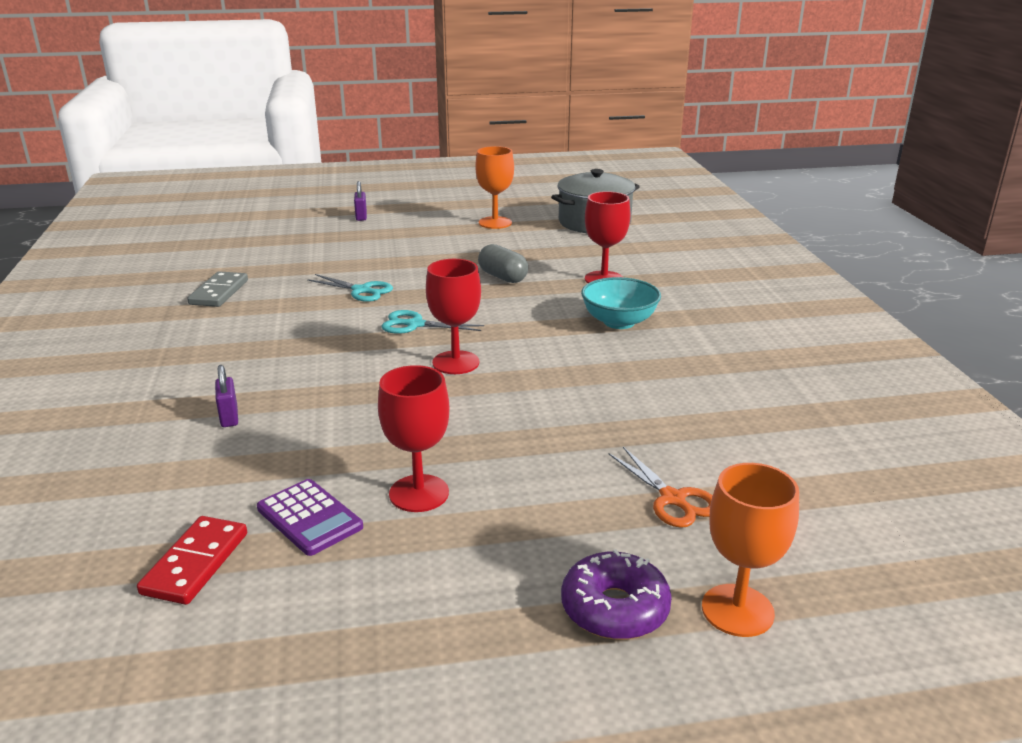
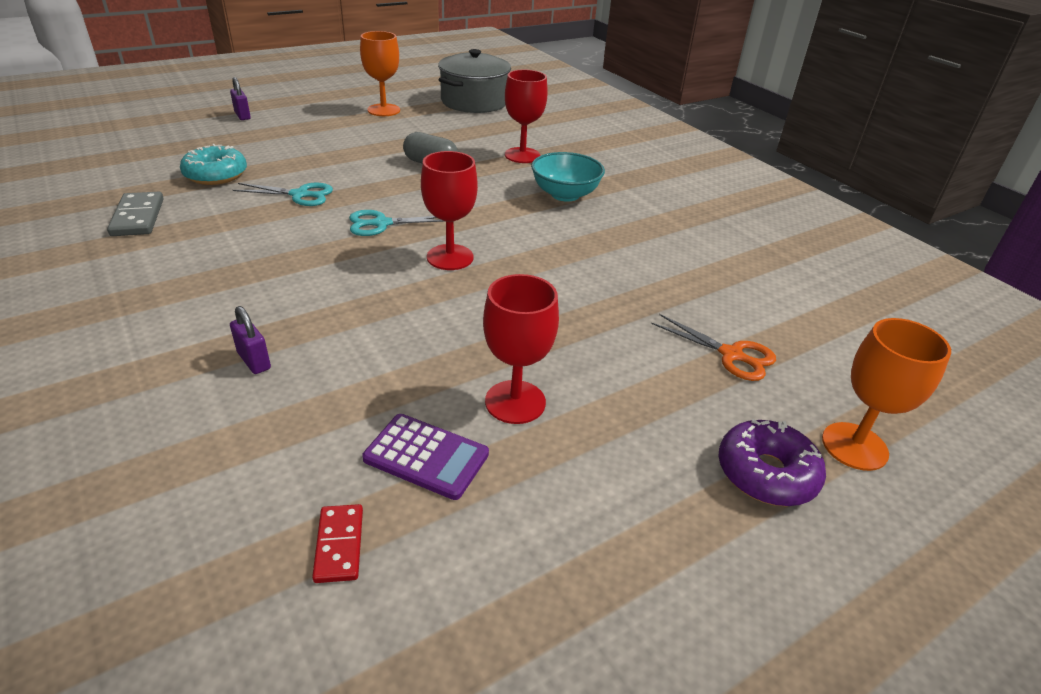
camera: 25 degrees left, 10 degrees up
(196, 563) = (339, 545): red domino -> red domino, size x0.66
(303, 265) = (216, 175): none -> turquoise donut

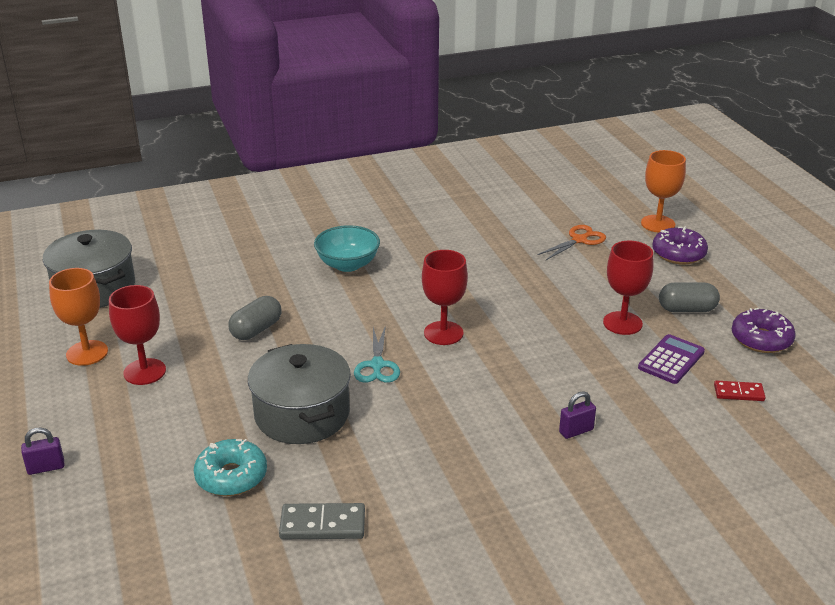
camera: 75 degrees left, 5 degrees down
(299, 195) = (302, 414): turquoise scissors -> grey pot
(517, 593) = (761, 339): none -> purple donut
(522, 155) = (257, 275): red goblet -> red goblet (144, 372)
(582, 480) = (687, 309): none -> grey capsule

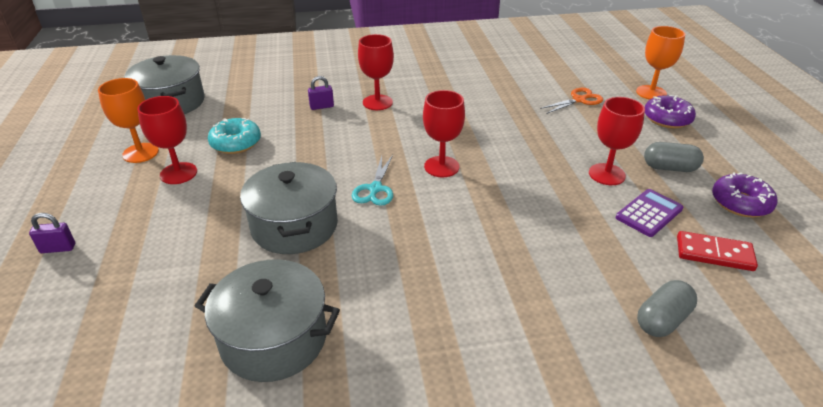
camera: 10 degrees right, 5 degrees up
(231, 476) = (210, 278): turquoise donut -> turquoise donut (236, 143)
(256, 330) = (283, 148): grey capsule -> grey capsule (662, 320)
(322, 524) = (274, 339): grey domino -> grey pot
(348, 264) = (377, 102): turquoise bowl -> red goblet
(576, 431) = (544, 273): purple padlock -> purple padlock (321, 106)
(739, 393) = (714, 253): red domino -> red domino, size x1.52

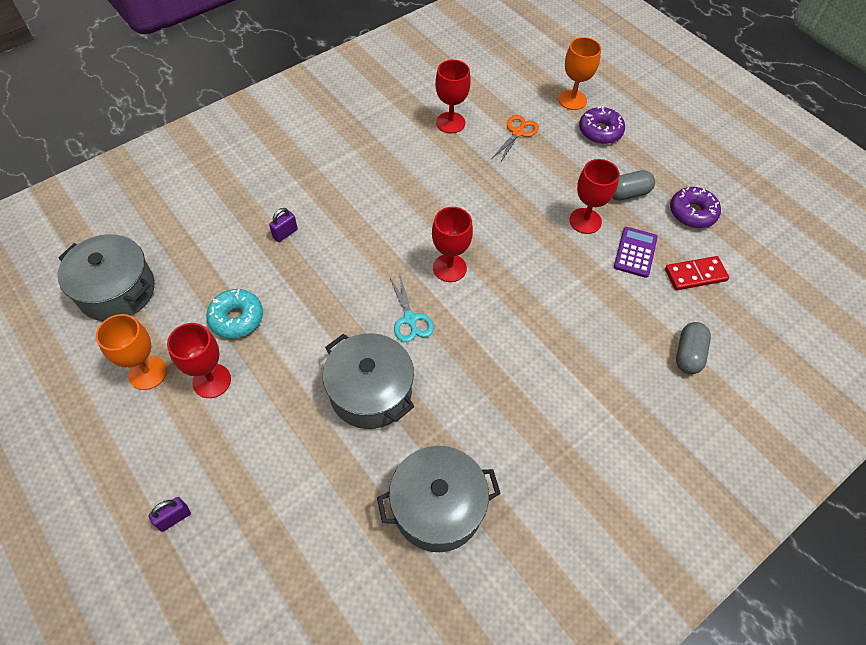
camera: 30 degrees left, 20 degrees up
(377, 102) = (337, 206): red goblet -> red goblet (450, 123)

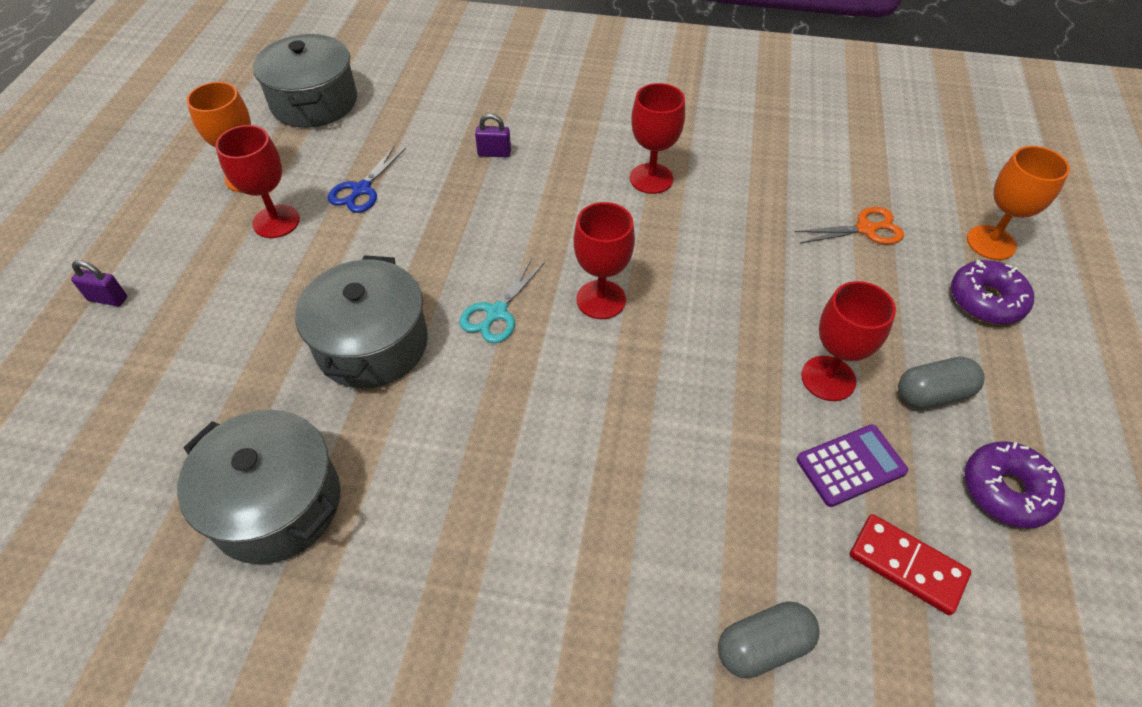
camera: 50 degrees right, 5 degrees down
(236, 318) = (361, 189): turquoise donut -> blue scissors
(450, 123) = (795, 168): red goblet -> red goblet (651, 178)
(627, 193) = (932, 394): grey capsule -> grey capsule turned 45 degrees counterclockwise

